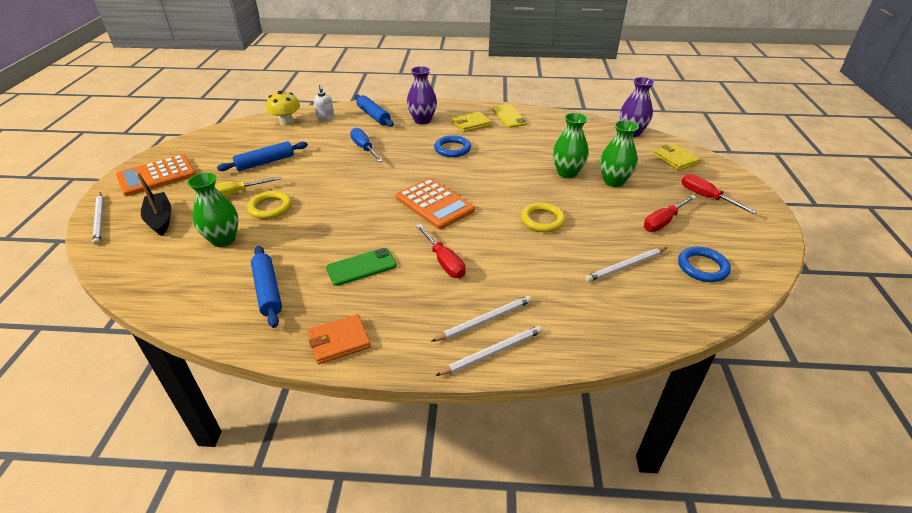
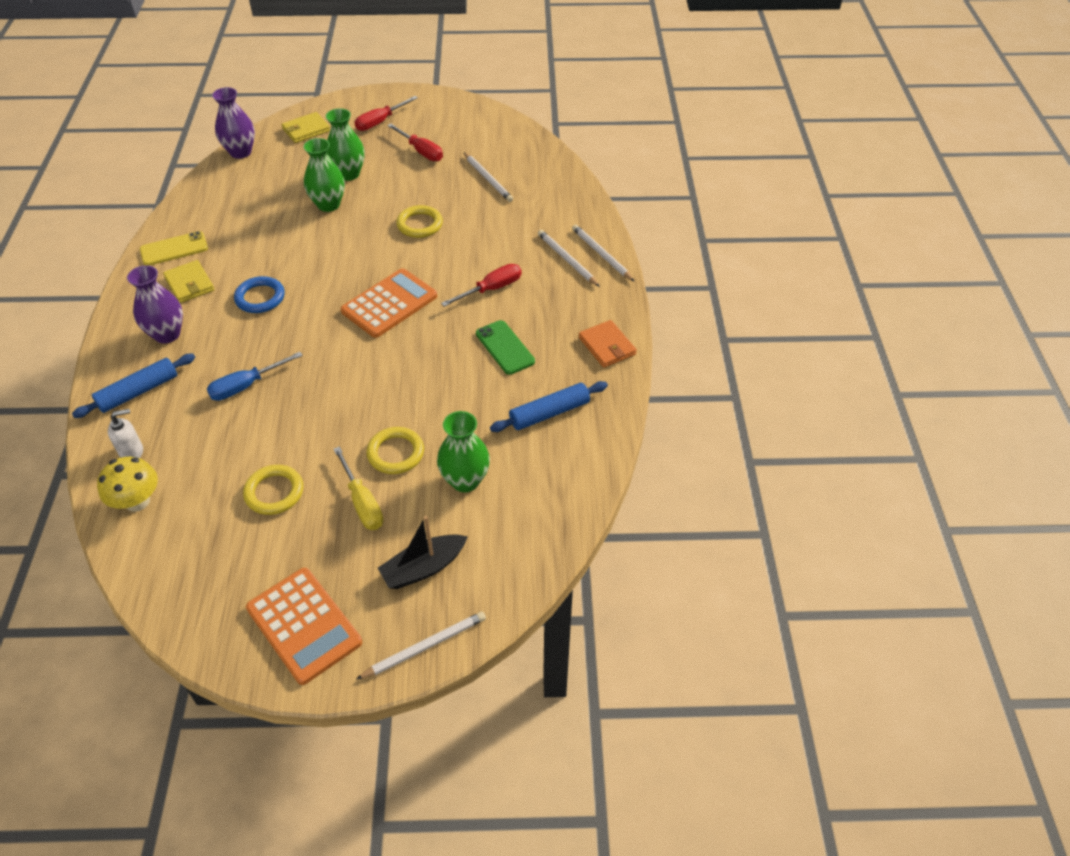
camera: 95 degrees left, 10 degrees up
(265, 162) = (274, 492): blue rolling pin -> yellow ring
(702, 267) = (485, 140): blue ring -> none

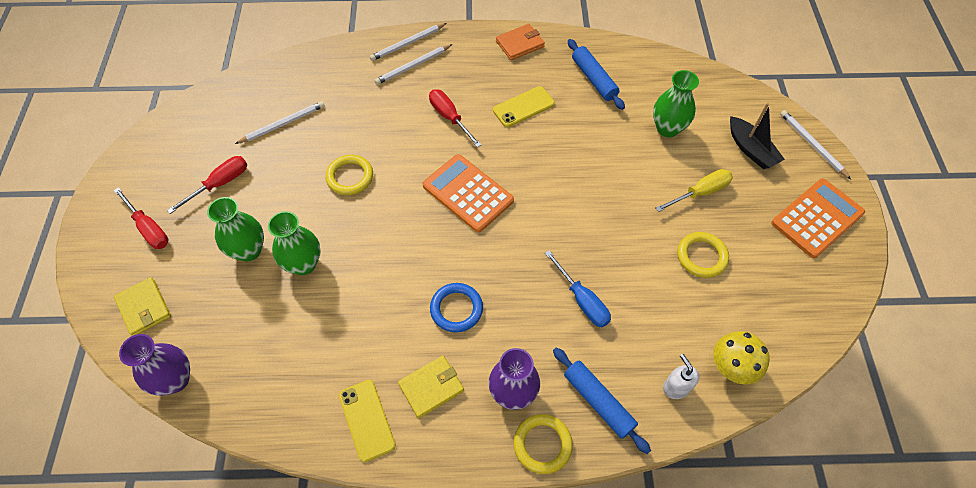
camera: 90 degrees left, 10 degrees up
(396, 453) = (647, 174): yellow ring -> yellow ring (542, 444)
(505, 347) = (523, 107): green phone -> yellow phone

